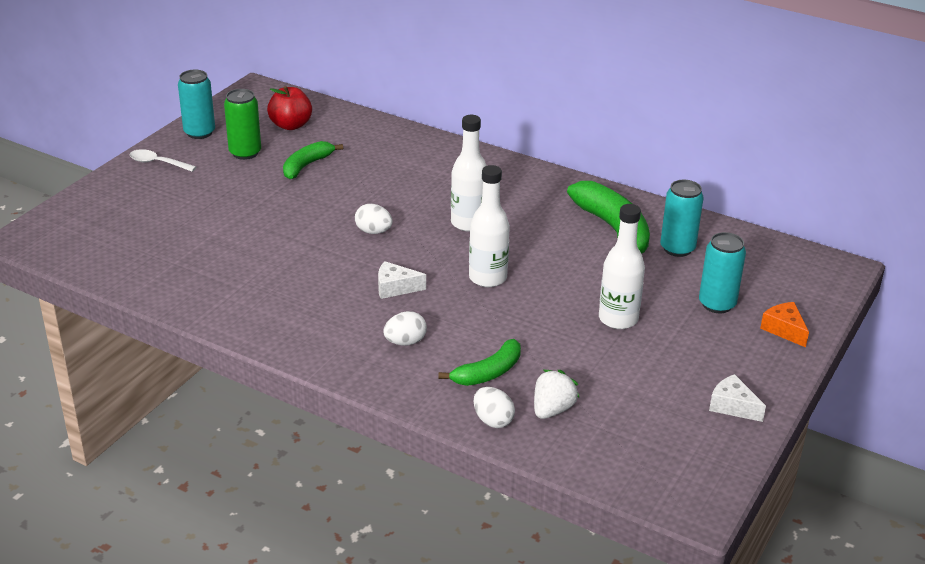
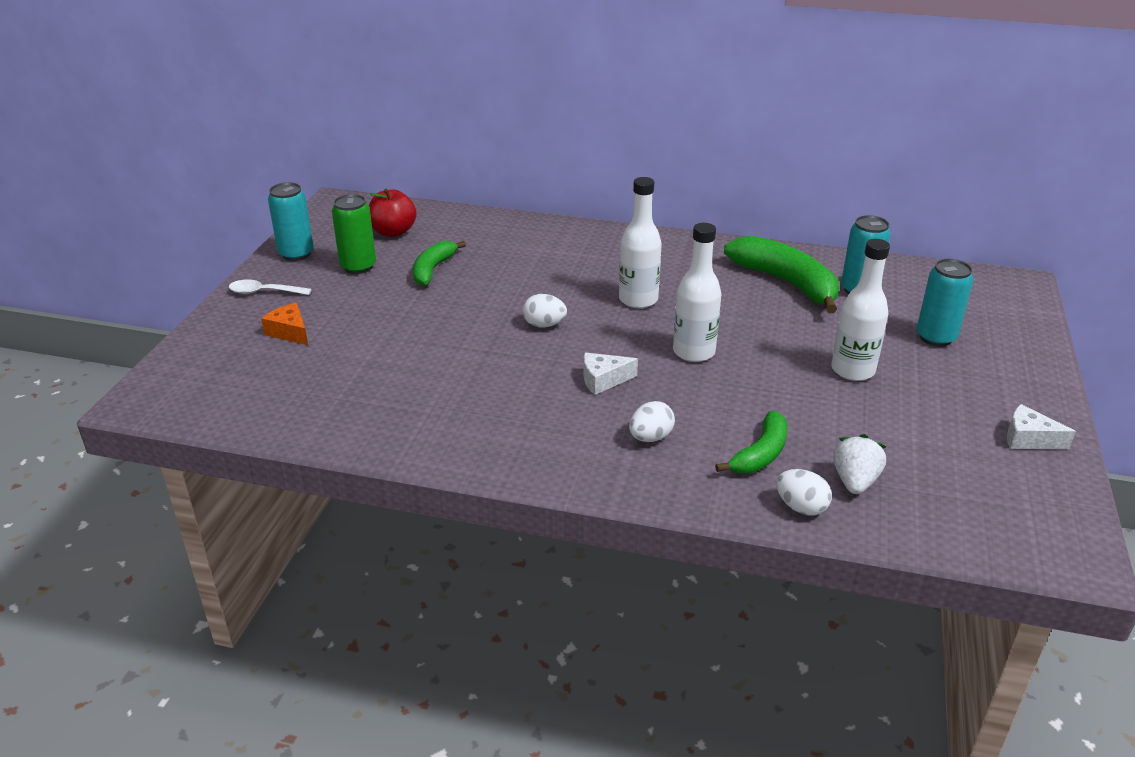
camera: 15 degrees left, 0 degrees up
(784, 330) = (1016, 351): orange cheese -> orange cheese (289, 332)

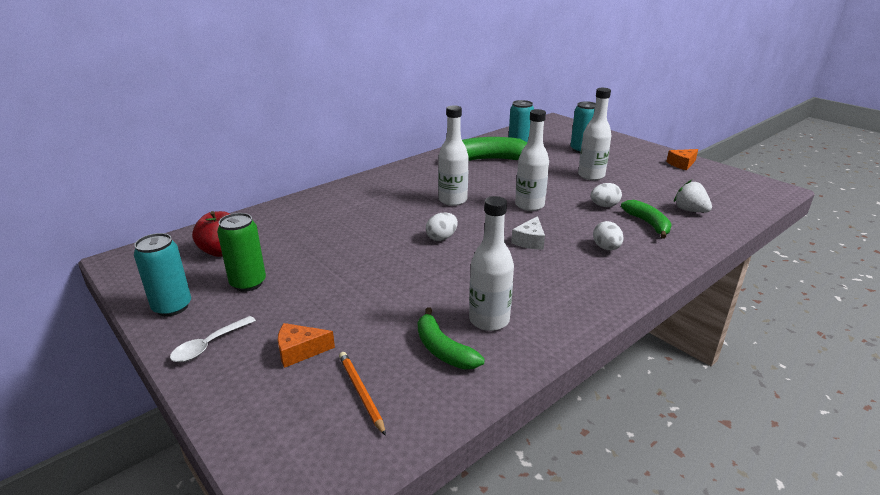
camera: 55 degrees left, 5 degrees down
(262, 381) = (361, 393): none -> orange pencil
(419, 406) = (489, 320): none -> white bottle
(433, 269) = (306, 253): green banana -> green banana (443, 350)
(801, 507) = (704, 231): white egg -> white egg (604, 206)
(1028, 439) = (682, 164): white cheese -> orange cheese

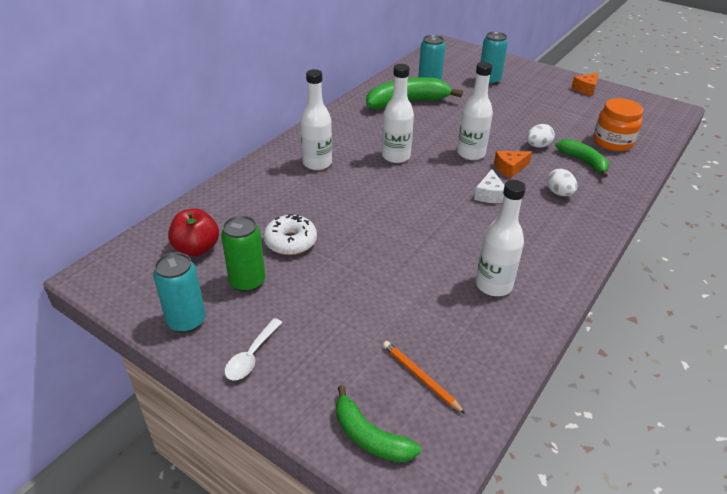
camera: 15 degrees left, 10 degrees up
(300, 351) = (342, 346): orange cheese -> orange cheese (510, 168)
(309, 256) = (290, 242): none -> white donut
(441, 238) = (407, 202): white egg -> none
(443, 350) = (469, 322): green banana -> green banana (369, 436)
(591, 176) = (511, 111): white bottle -> white bottle (317, 163)
(690, 210) = (612, 142): white strawberry -> orange jar

